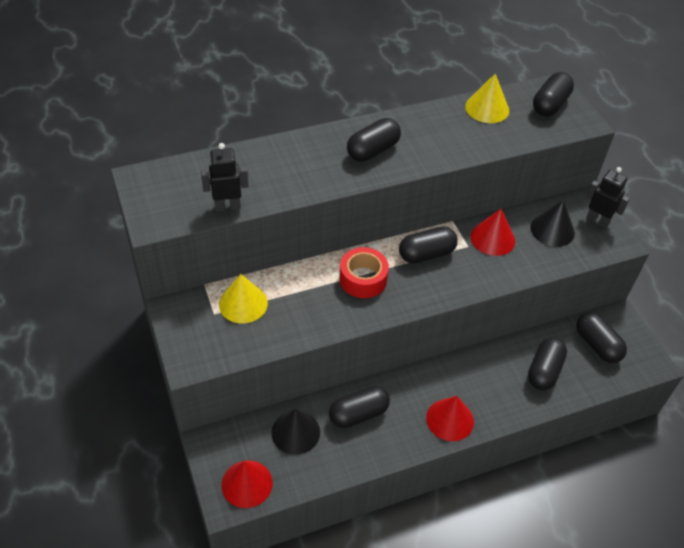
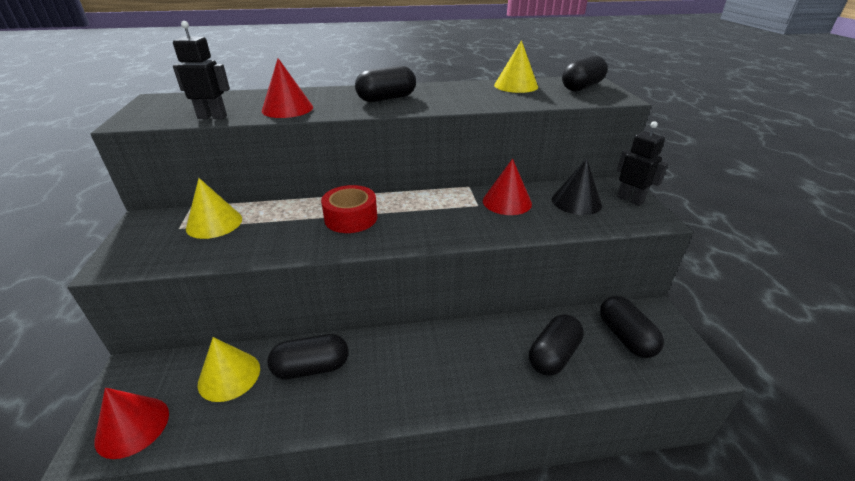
camera: 15 degrees right, 15 degrees down
(295, 432) = (229, 376): black cone -> yellow cone
(426, 254) = (429, 206): black capsule -> none
(450, 419) = (418, 392): red cone -> red cone (287, 109)

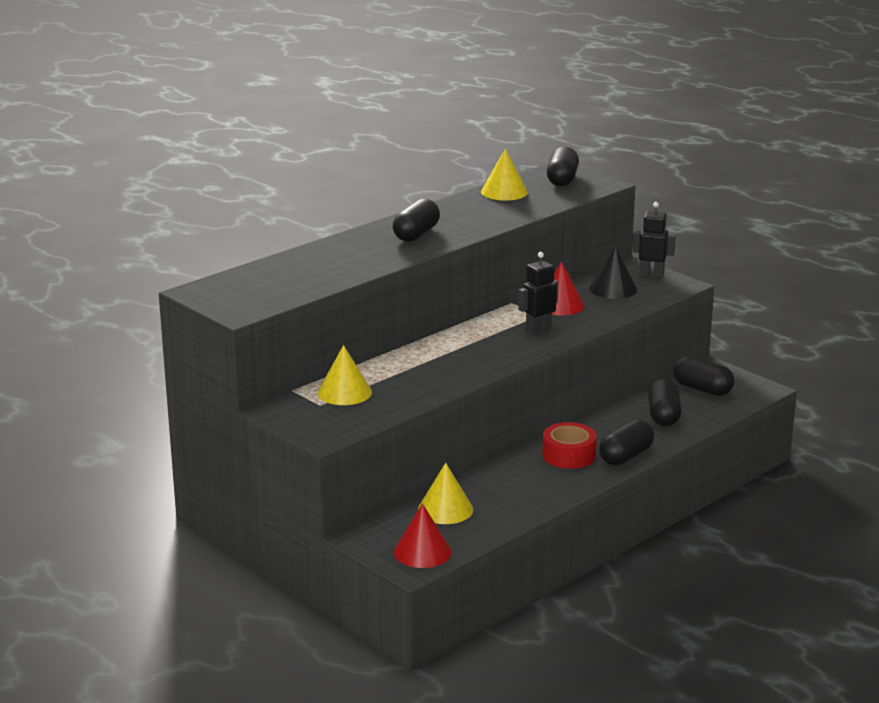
camera: 35 degrees left, 10 degrees down
(212, 117) = (304, 290): black robot -> black robot (538, 330)
(287, 109) = (351, 266): red cone -> none
(311, 368) = (500, 483): black capsule -> black capsule (626, 456)
(351, 218) = (453, 354): red tape -> red tape (569, 455)

